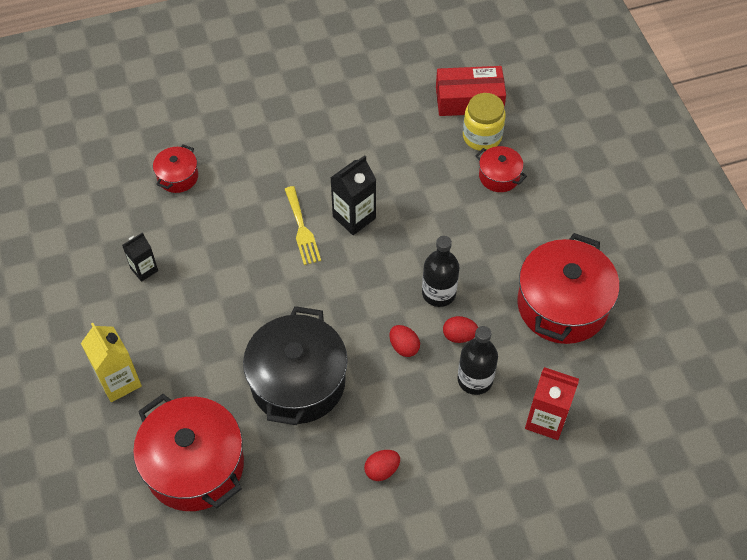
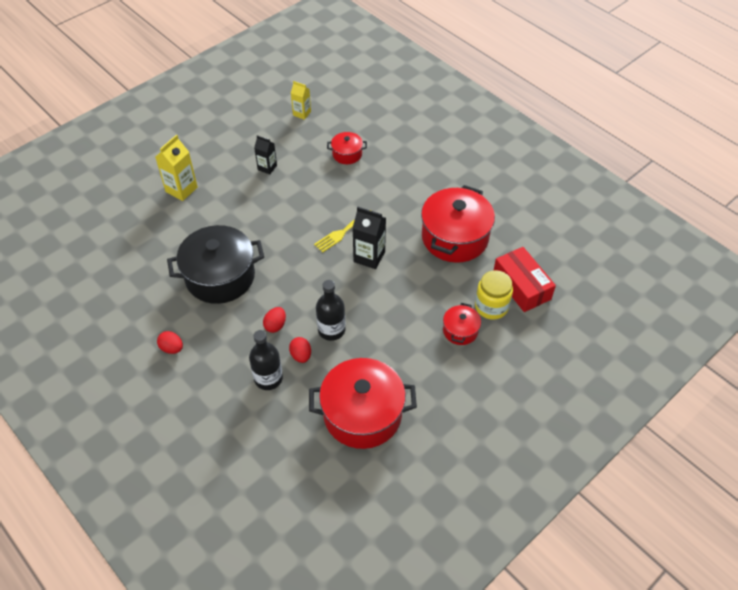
camera: 65 degrees right, 5 degrees down
(71, 197) = (302, 113): none -> yellow carton
(195, 465) = (137, 248): red pot -> red pot (455, 237)
(546, 419) = (254, 437): red carton -> none

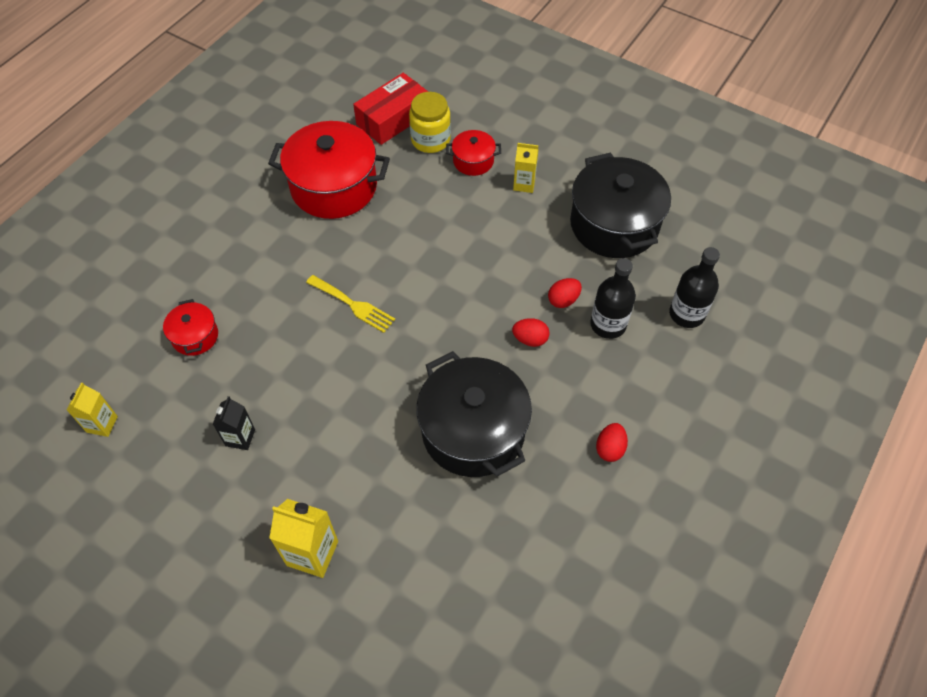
camera: 105 degrees left, 5 degrees up
(331, 330) = (515, 279): black bottle -> black bottle (686, 314)
(362, 414) = (614, 224): red pot -> black pot
(369, 257) = (389, 266): black carton -> none
(425, 360) = (524, 184): none -> yellow carton

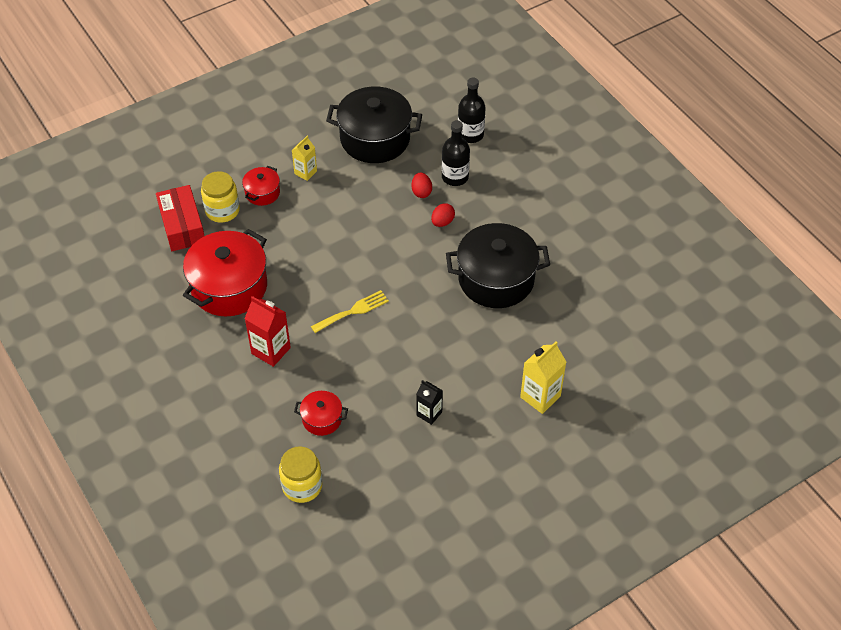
camera: 65 degrees left, 5 degrees down
(102, 354) = (302, 486): none -> yellow jar
(102, 424) = (369, 500): yellow carton -> none
(267, 255) = (271, 350): none -> red carton
(610, 448) = (546, 215): red egg -> none

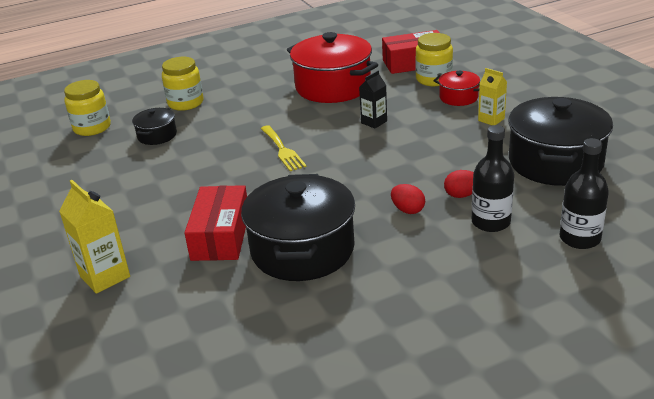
camera: 100 degrees right, 20 degrees down
(252, 410) = (185, 103): none -> yellow jar
(271, 350) = (249, 109): red carton -> none
(322, 419) = (157, 135): red pot -> black pot
(429, 413) = (128, 195): black carton -> black carton (374, 122)
(483, 332) = (220, 235): none -> red box

